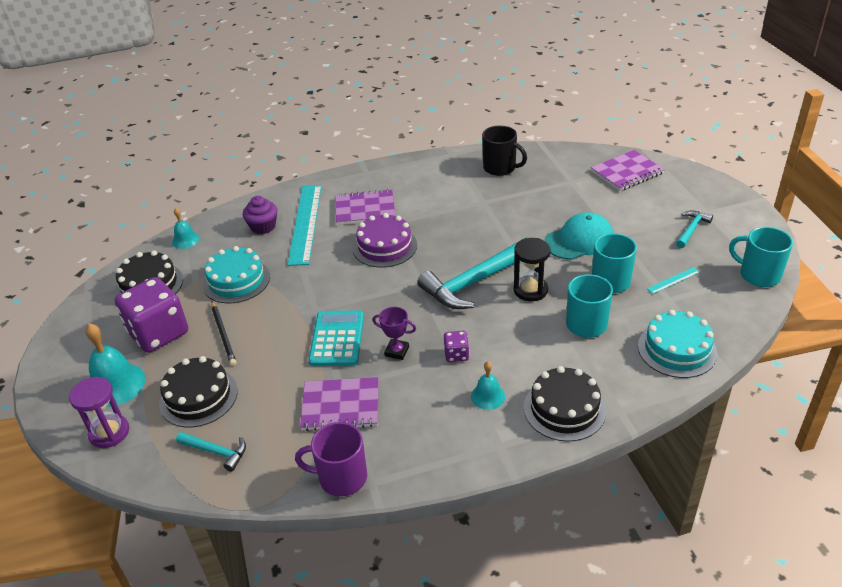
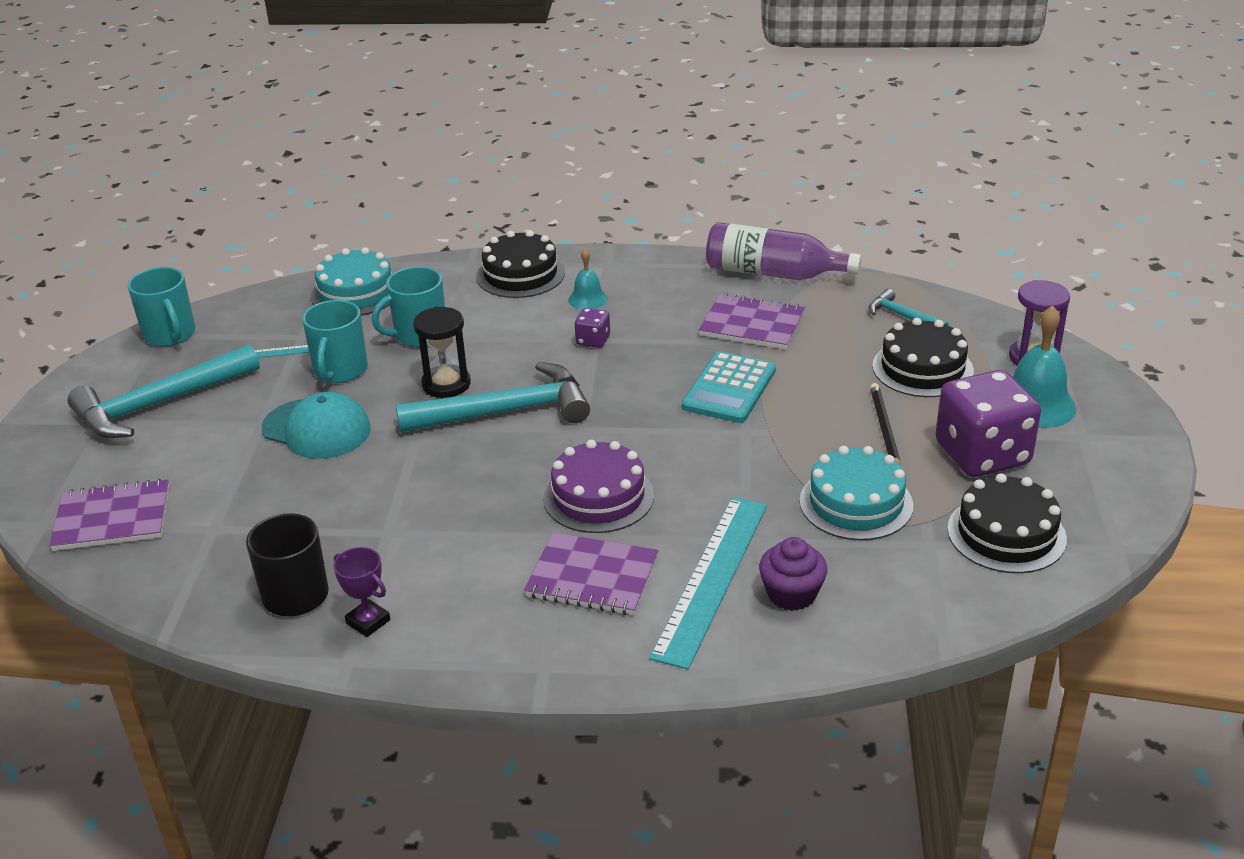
camera: 160 degrees left, 5 degrees down
(185, 240) = (944, 607): turquoise bell -> none
(341, 478) = (774, 273): purple mug -> purple bottle
(397, 351) = (661, 359): purple trophy -> purple trophy (368, 621)
(579, 240) = (316, 429): turquoise cap -> turquoise cap turned 150 degrees counterclockwise
(691, 229) = (159, 404): turquoise hammer -> turquoise hammer, size x2.04

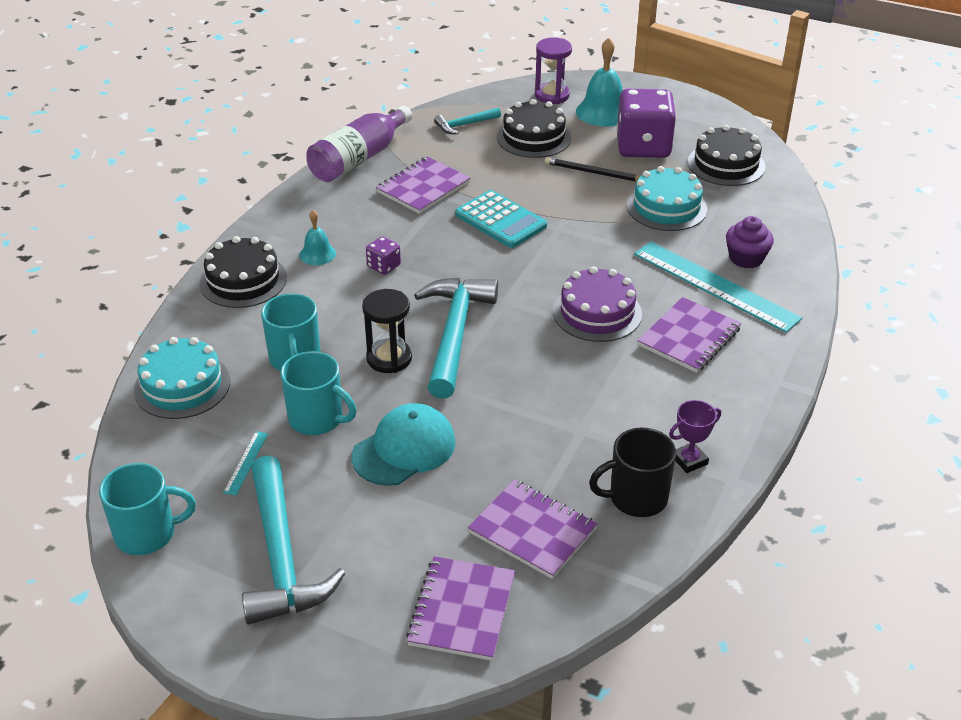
camera: 70 degrees left, 5 degrees up
(226, 535) = (532, 531): none -> purple notebook

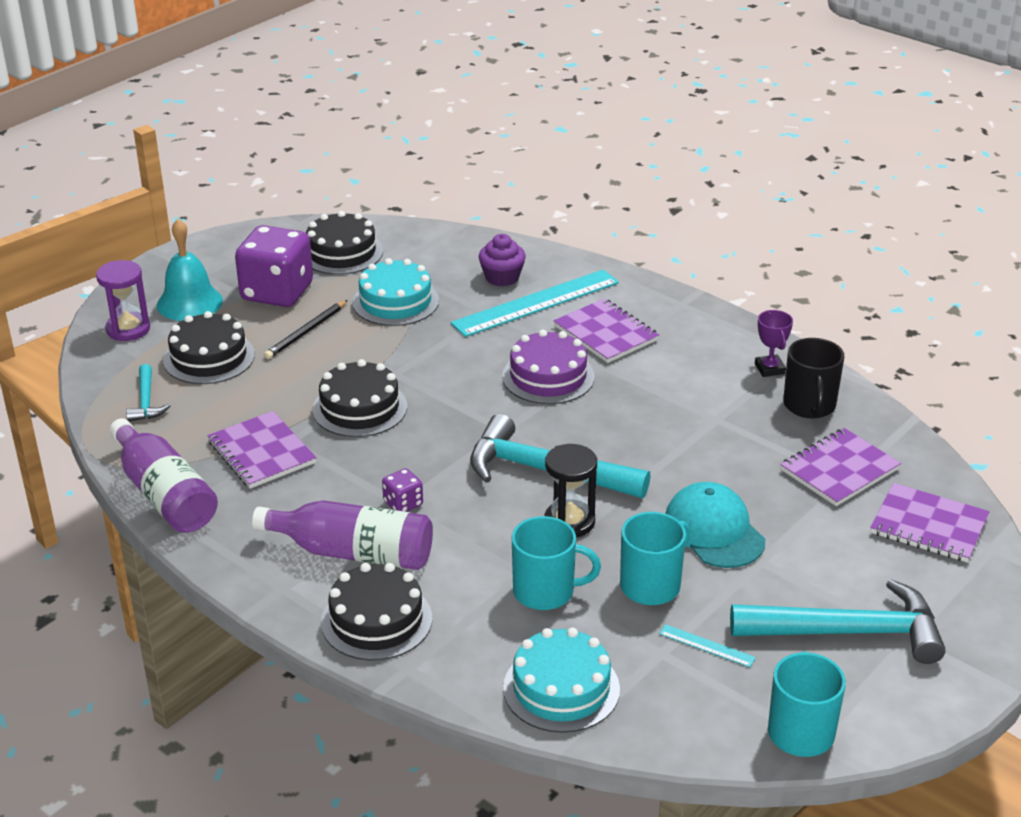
camera: 75 degrees left, 5 degrees down
(317, 254) = (353, 552): turquoise bell -> purple bottle
(500, 220) = (360, 408): turquoise calculator -> black cake

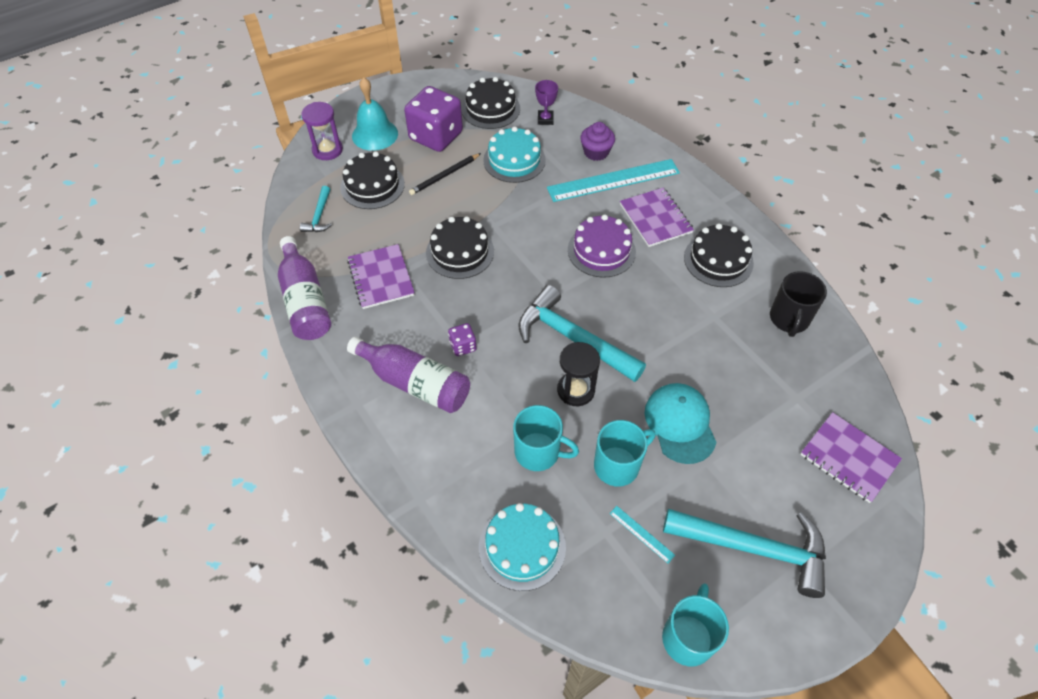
camera: 15 degrees right, 20 degrees up
(376, 620) = (411, 449): black cake -> black cake (718, 260)
(769, 369) = (769, 277): purple trophy -> purple trophy (545, 119)
(839, 469) = (794, 386): purple notebook -> none

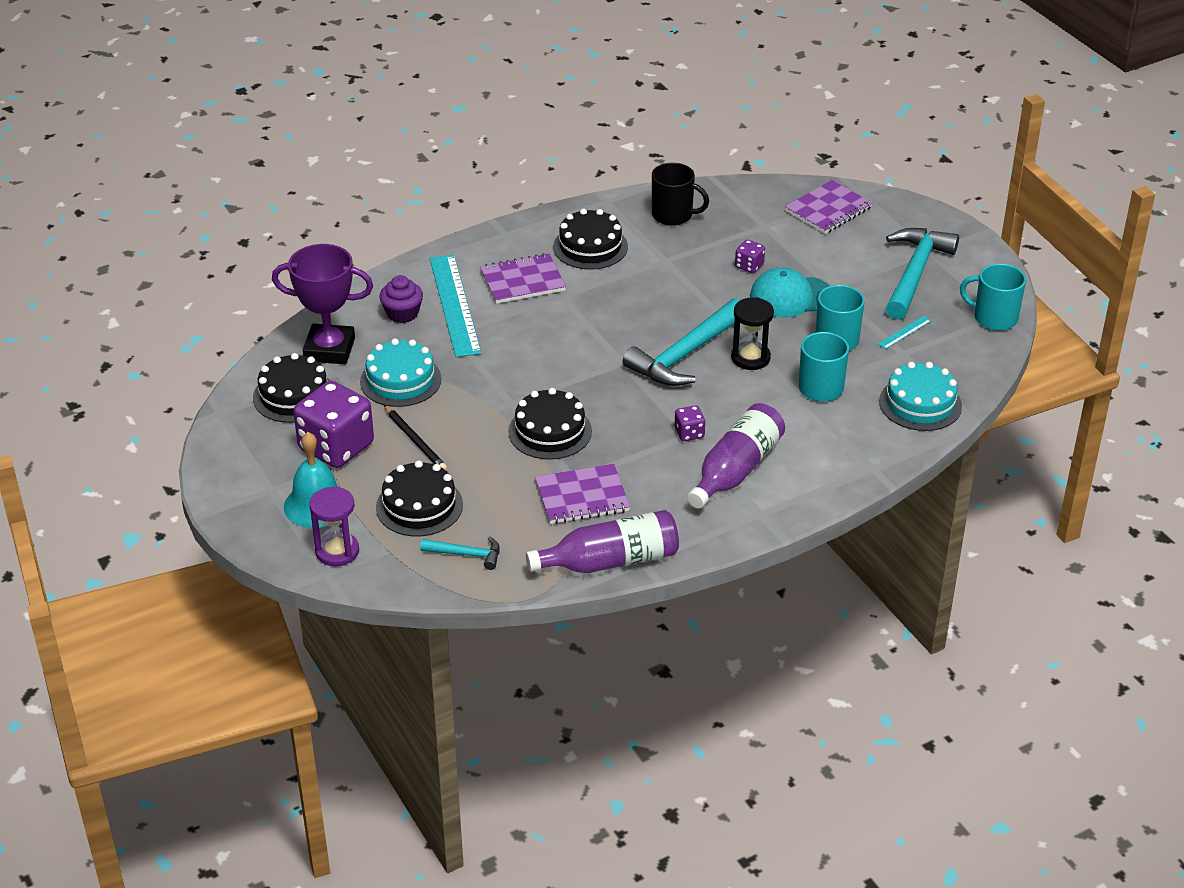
camera: 85 degrees left, 15 degrees down
(545, 119) = (329, 349): purple trophy -> purple trophy, size x2.09
(601, 250) = (564, 324): purple cake -> none
(723, 385) = (749, 266): none -> purple dice

